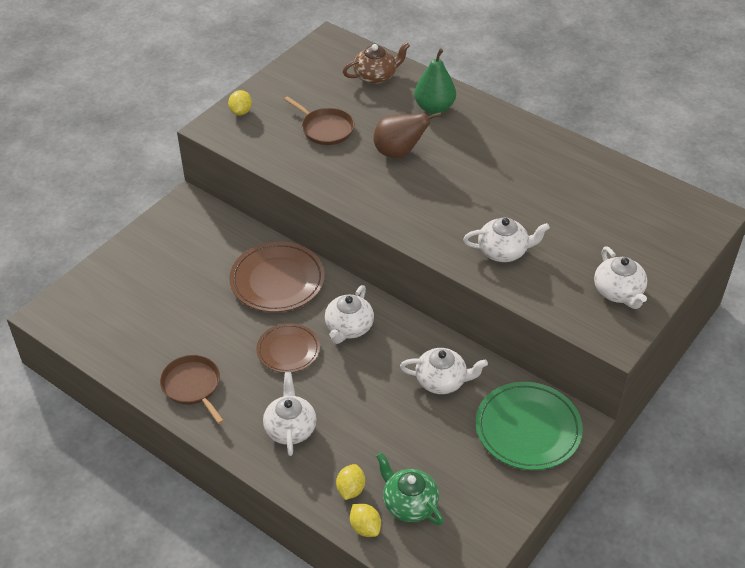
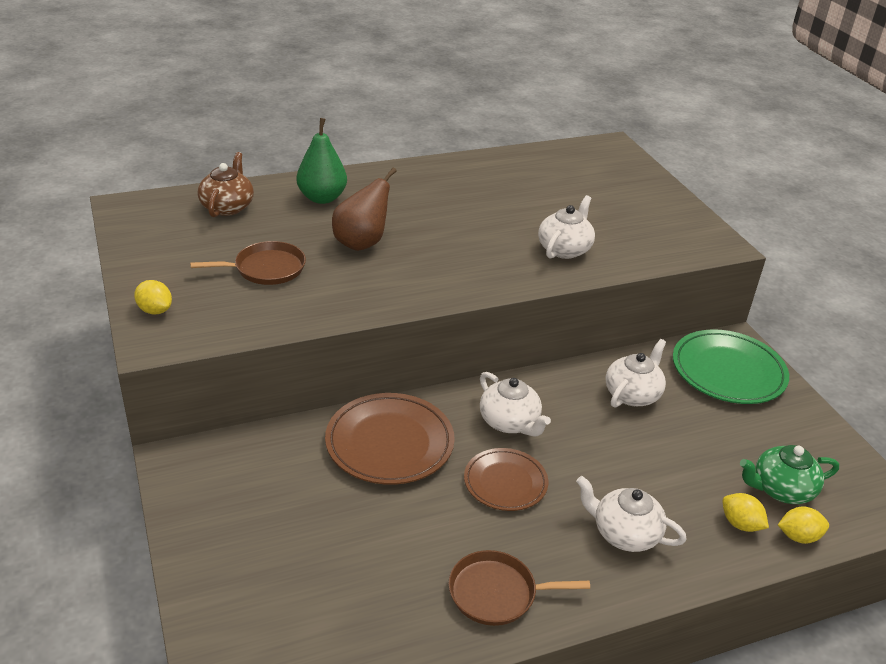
camera: 60 degrees left, 10 degrees down
(618, 292) = (666, 220): white teapot -> none

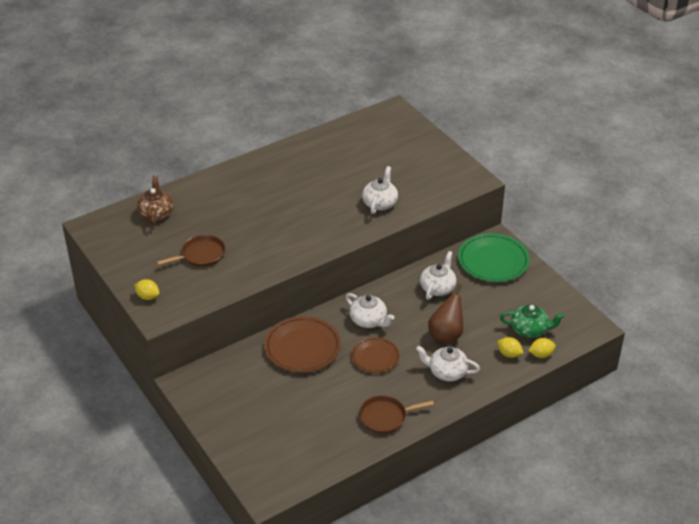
camera: 10 degrees left, 5 degrees up
(322, 198) = (214, 194): green pear -> none
(362, 243) = (253, 224): brown pear -> brown pear (446, 335)
(781, 489) = (530, 330): green teapot -> green teapot turned 150 degrees counterclockwise

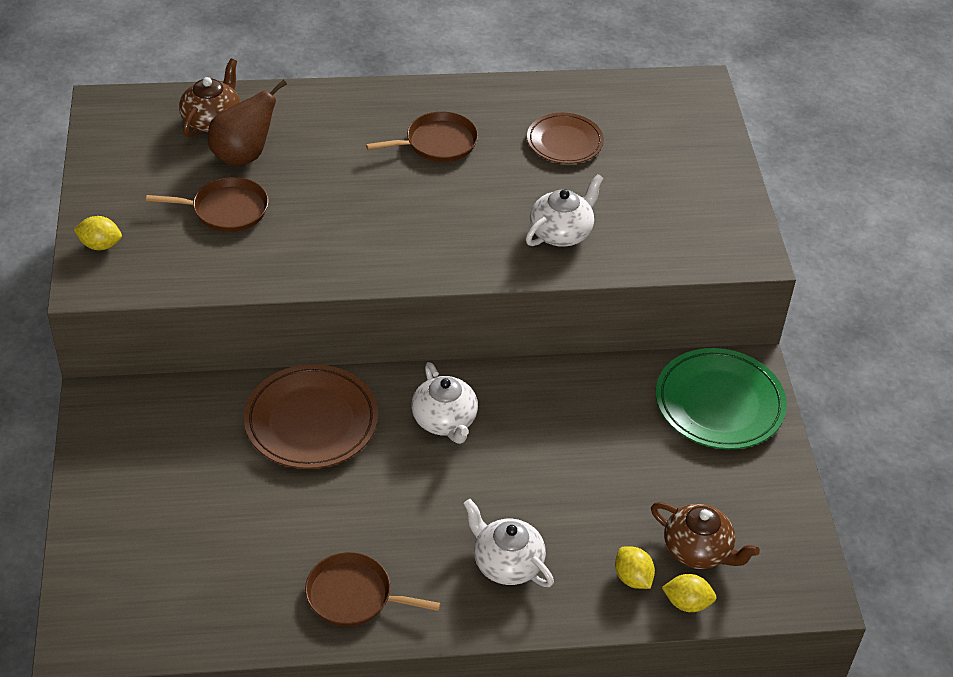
camera: 25 degrees right, 5 degrees up
(148, 296) = (100, 245): yellow lemon -> yellow lemon turned 45 degrees counterclockwise
(284, 182) = (437, 143): none -> brown pan
(375, 357) = (410, 486): brown plate -> brown plate (564, 142)
(438, 288) = (594, 412): white teapot -> none
(446, 335) = (551, 499): brown pear -> brown pear (244, 155)
(530, 330) = (698, 550): green teapot -> brown teapot

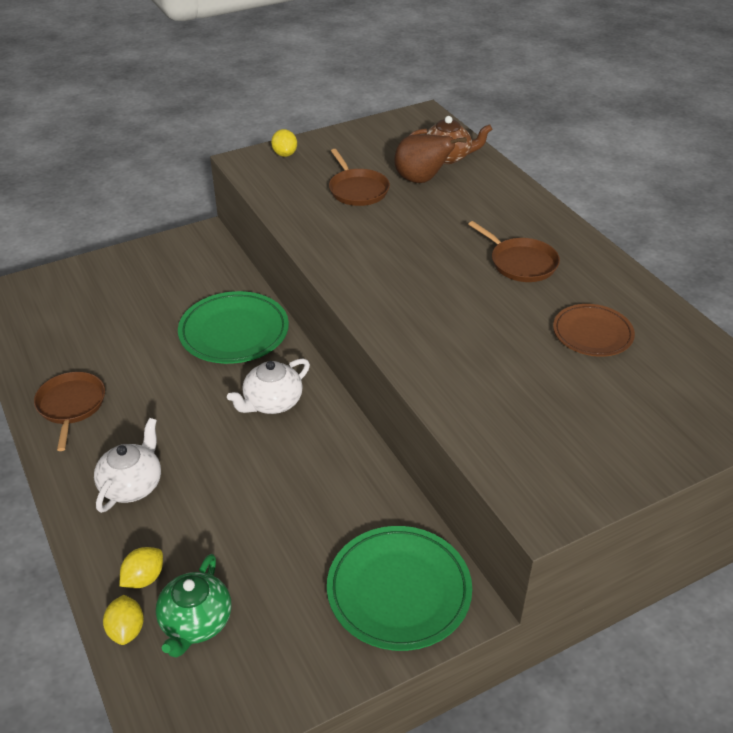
camera: 70 degrees right, 5 degrees down
(311, 421) = (234, 332): brown plate -> green plate
(561, 232) = (467, 363): white teapot -> none
(698, 550) = (196, 623): brown teapot -> green teapot

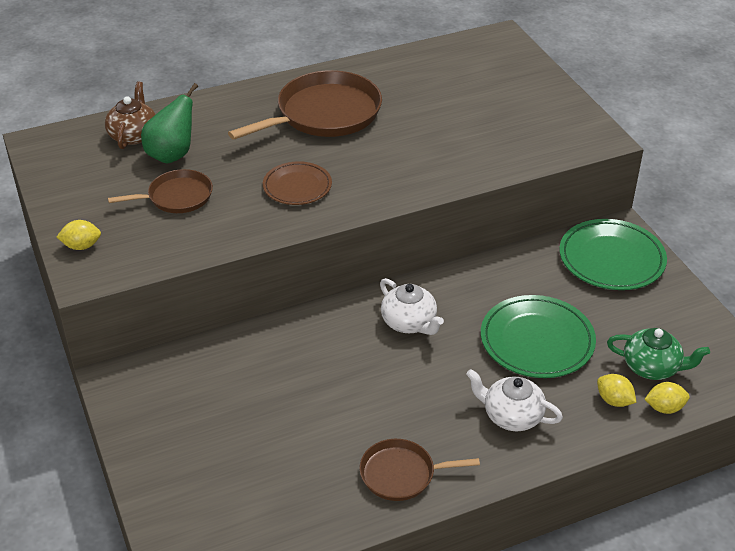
camera: 85 degrees left, 0 degrees up
(234, 332) = (302, 350): green plate -> green plate (537, 341)
(421, 180) = (172, 155): brown pear -> green pear
(521, 263) = (324, 114): brown pan -> brown pan, size x1.77
(592, 334) = (422, 93): brown plate -> brown plate (297, 186)

